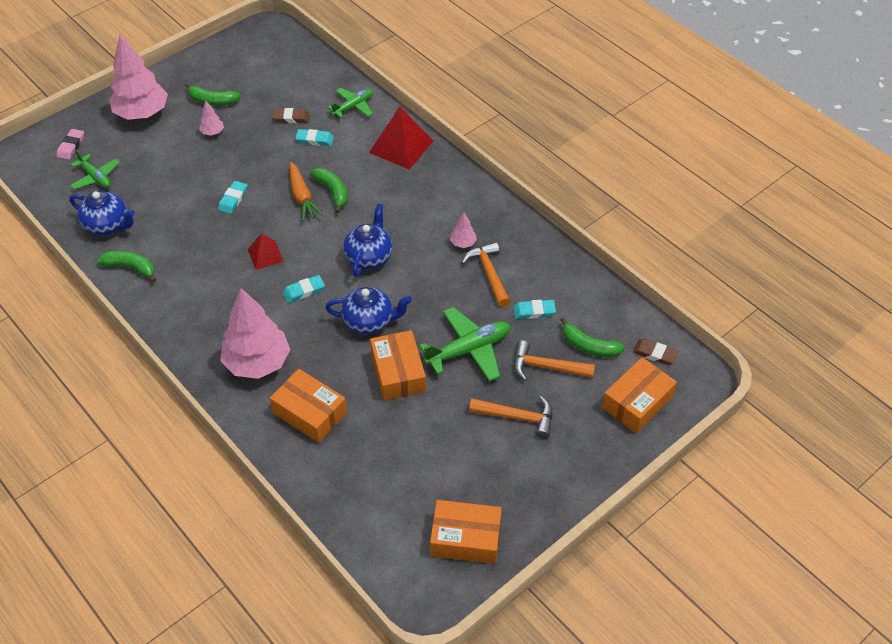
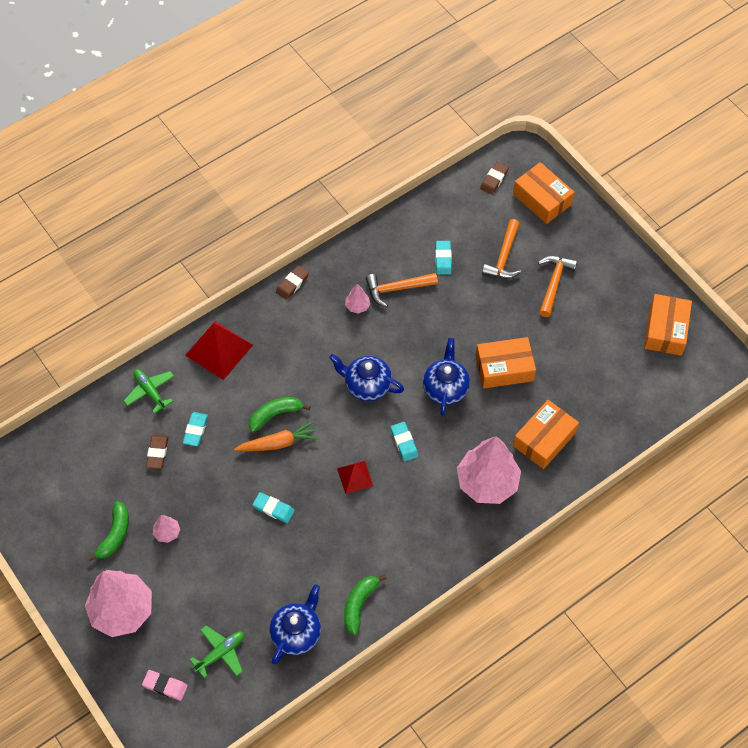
camera: 85 degrees left, 10 degrees up
(468, 350) = (482, 312): green plane -> none
(483, 191) = (292, 284): none -> brown eraser
(588, 346) = (483, 224): green banana -> none

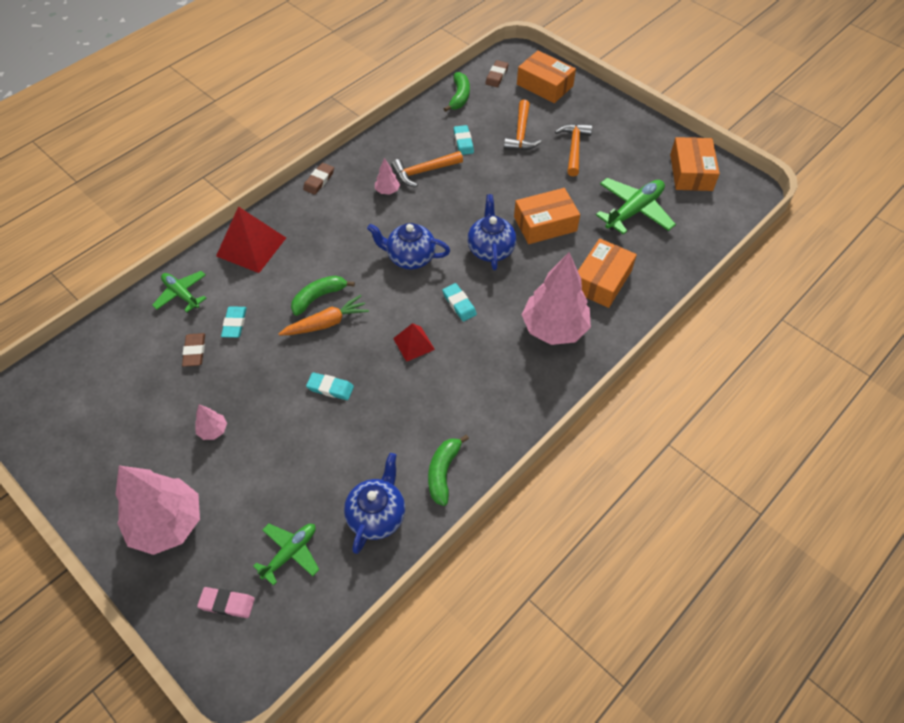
camera: 10 degrees left, 5 degrees down
(115, 535) = (152, 442): green banana -> green banana (459, 97)
(595, 367) = (634, 211): none -> green plane

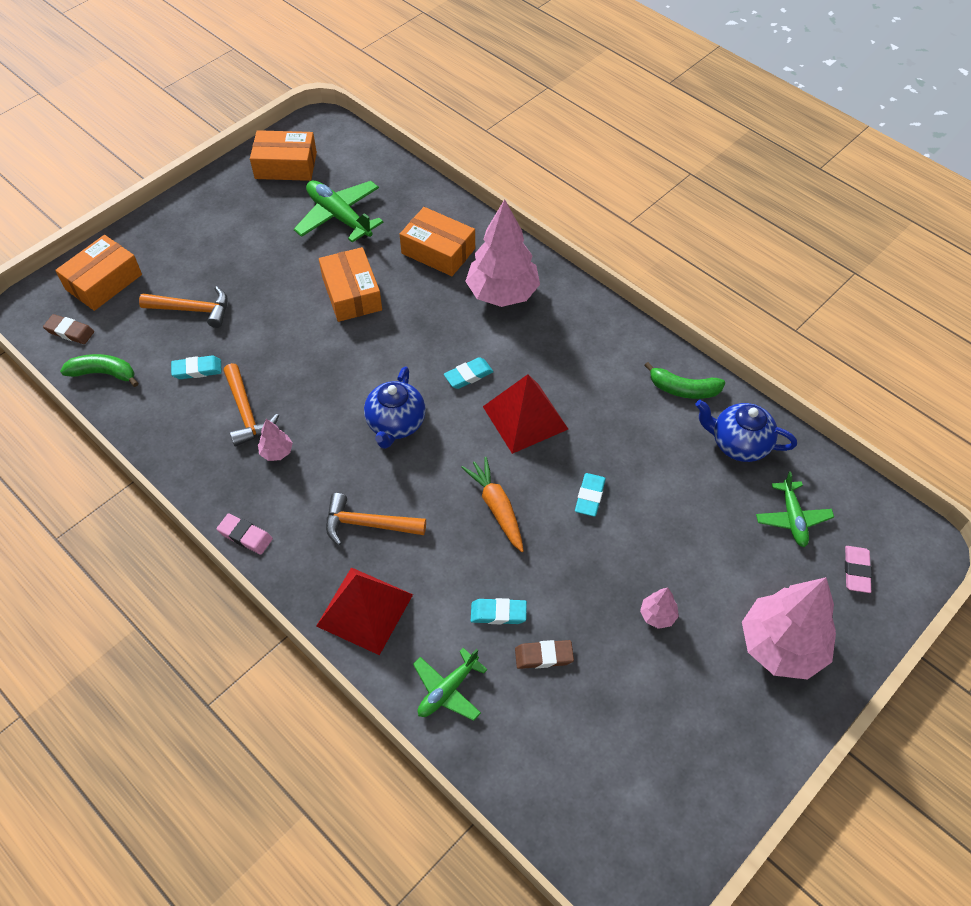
camera: 90 degrees left, 0 degrees up
(290, 553) = (792, 518): green plane -> green plane turned 135 degrees counterclockwise
(318, 297) = (456, 519): green banana -> none
(319, 180) = (245, 536): brown eraser -> pink eraser
(413, 344) = (525, 417): red pyramid -> red pyramid, size x1.75
(491, 249) = (387, 344): blue teapot -> none
(574, 148) = (229, 260): orange hammer -> orange hammer (368, 524)

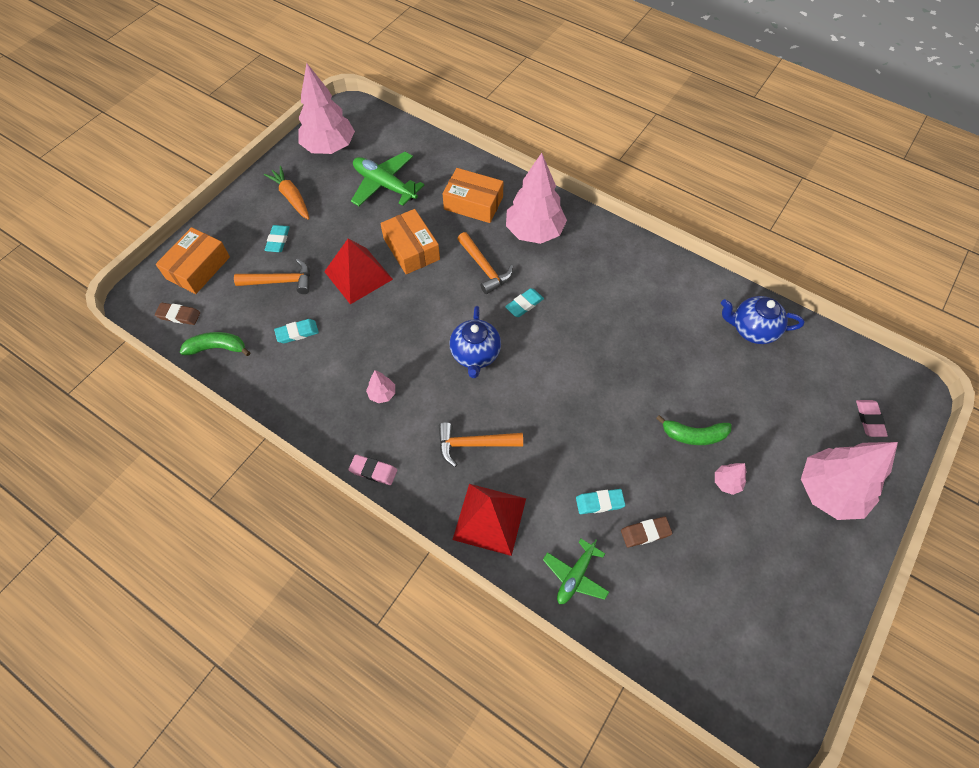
camera: 10 degrees left, 5 degrees up
(246, 412) = (348, 363): orange hammer -> orange hammer (484, 268)
(286, 165) = (329, 147): orange box -> pink tree
(497, 508) = (575, 413): orange carrot -> orange carrot (291, 197)
(525, 417) = (579, 333): red pyramid -> red pyramid (358, 275)
(590, 496) = (647, 391): turquoise eraser -> turquoise eraser (278, 240)
(683, 389) = (698, 291): green banana -> green banana (693, 435)
(792, 518) = (809, 384): green plane -> none

